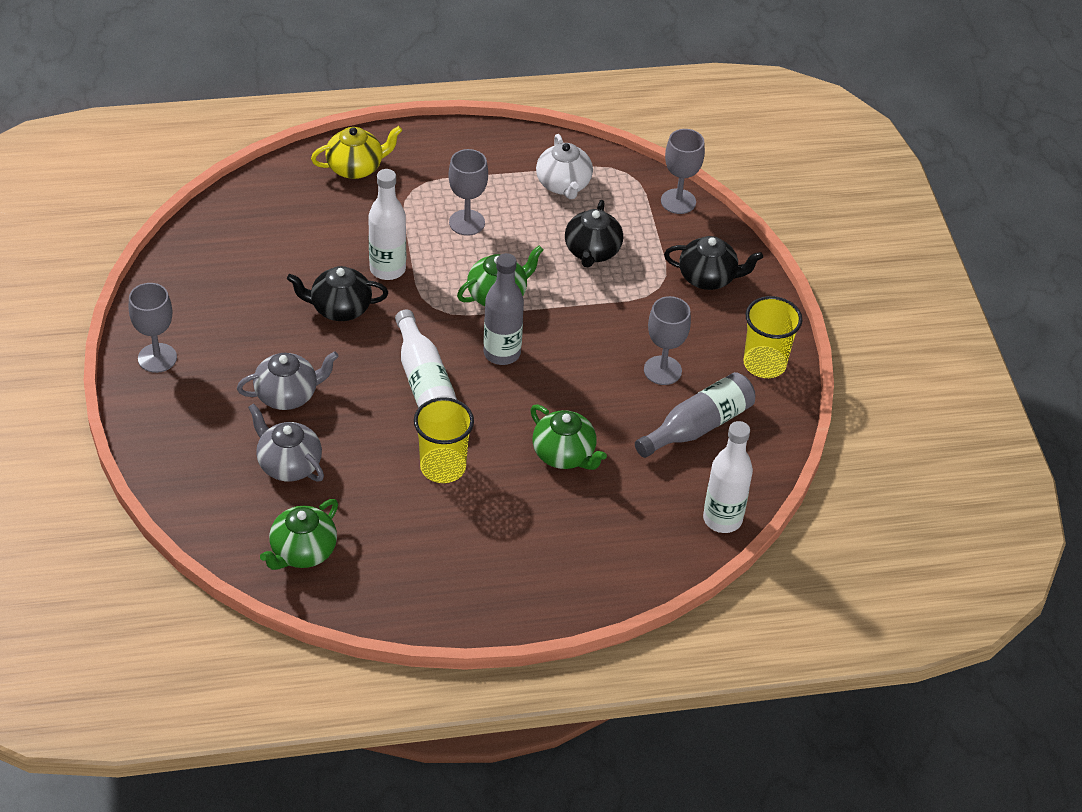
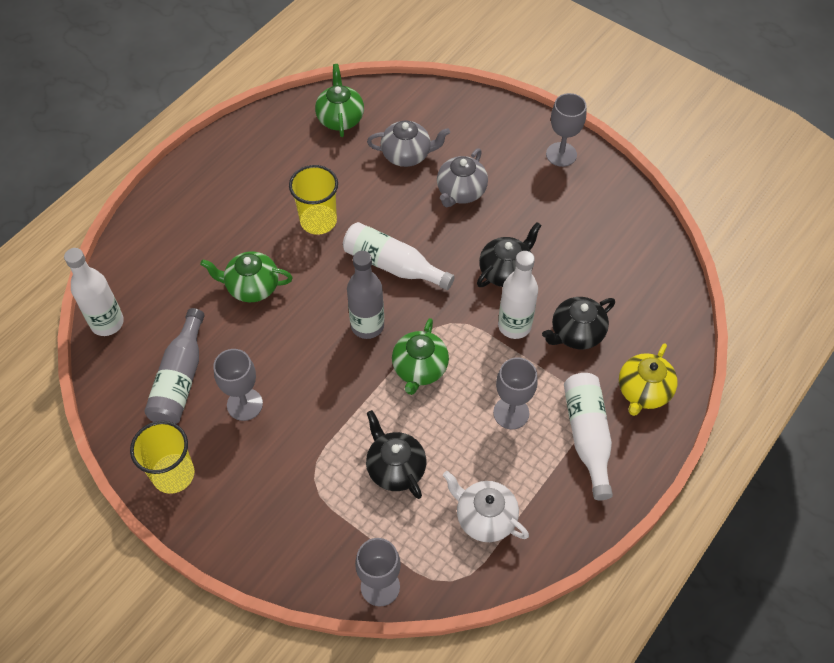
camera: 140 degrees right, 10 degrees up
(432, 174) = (587, 436): none -> white bottle
(708, 278) = (284, 522): black teapot -> black teapot (576, 333)

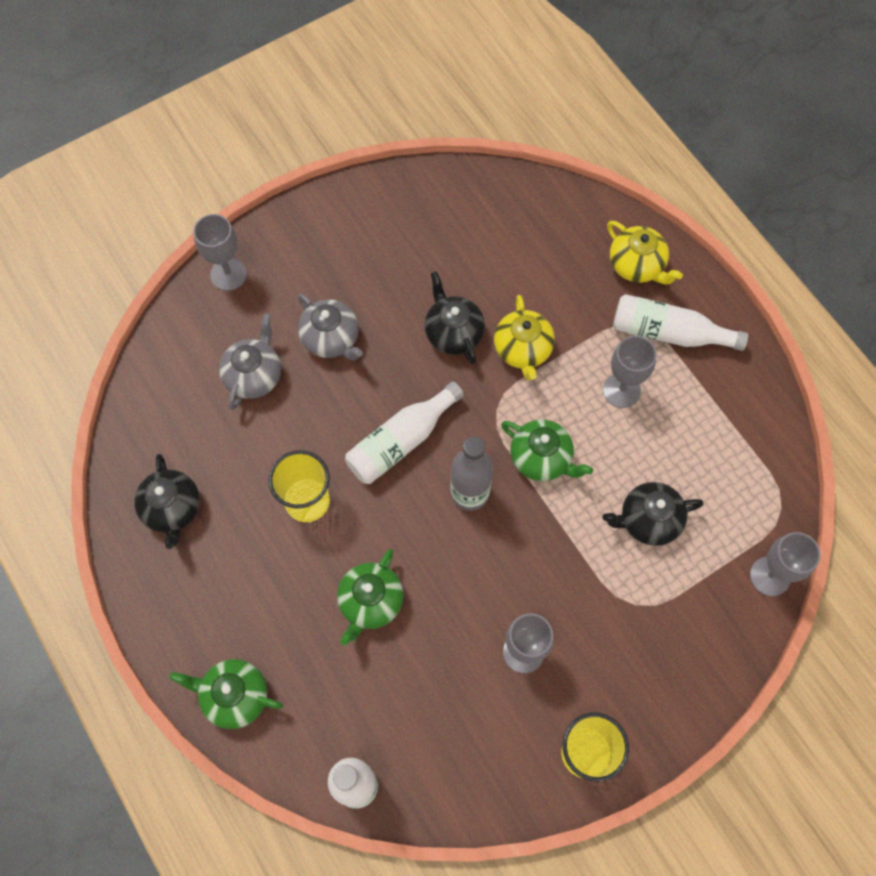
camera: 70 degrees left, 10 degrees up
(180, 379) = (466, 716): grey bottle -> none
(340, 118) = (164, 430): green teapot -> green teapot (234, 696)
(485, 517) = (726, 455): white teapot -> none
(514, 326) = (523, 350): white bottle -> yellow teapot
(561, 154) = (324, 222): grey goblet -> grey goblet (228, 274)
(576, 333) = (552, 297): black teapot -> black teapot (172, 509)

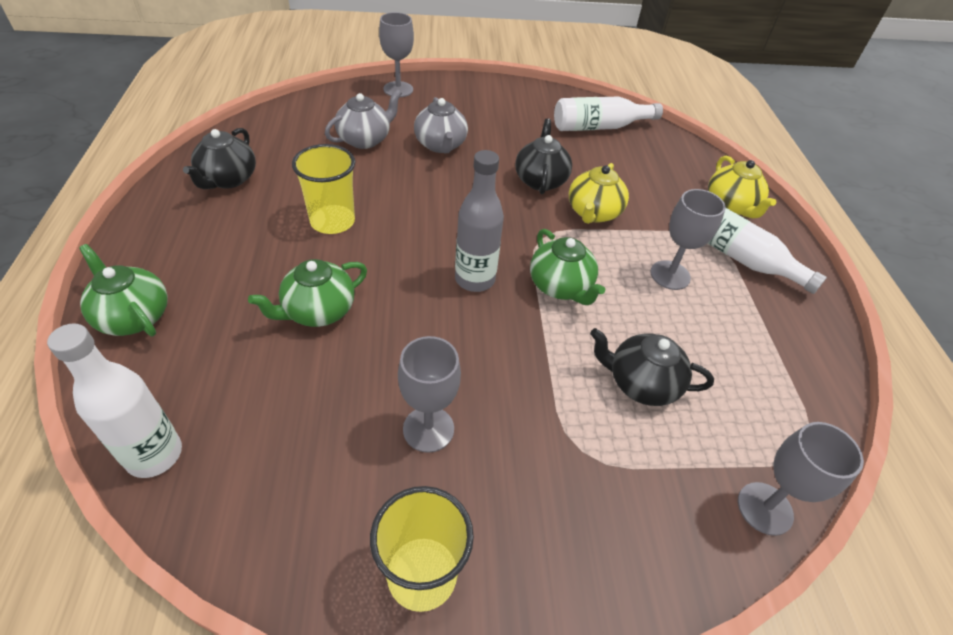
camera: 25 degrees right, 20 degrees down
(401, 441) = (443, 221): white bottle -> white bottle (599, 127)

